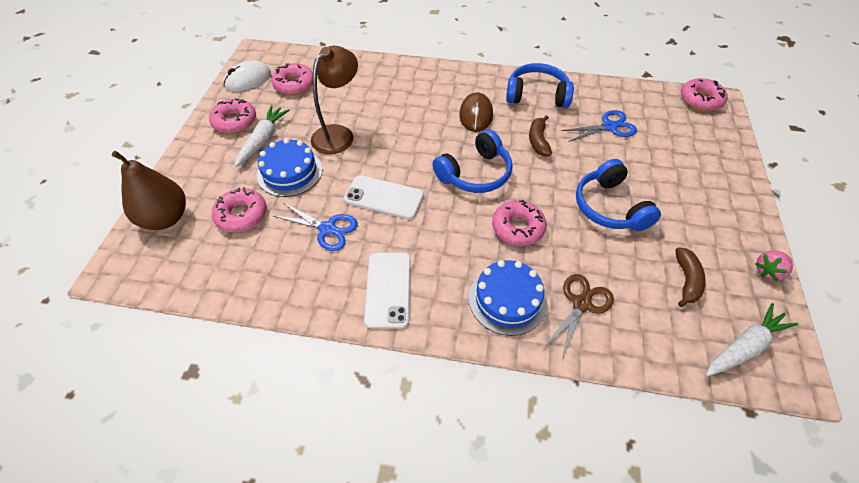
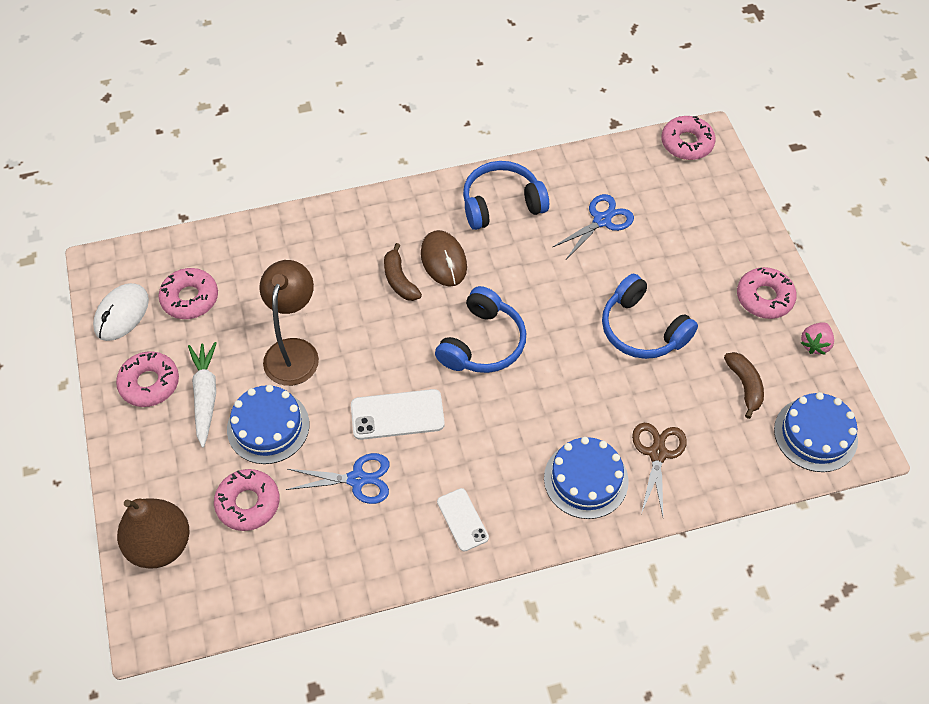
camera: 25 degrees left, 5 degrees up
(388, 289) = (462, 520): white phone -> white phone, size x0.65
(518, 227) = (559, 393): pink donut -> pink donut (764, 298)
(538, 141) = (532, 271): brown banana -> brown banana (399, 280)
(744, 347) = (815, 434): white carrot -> blue cake

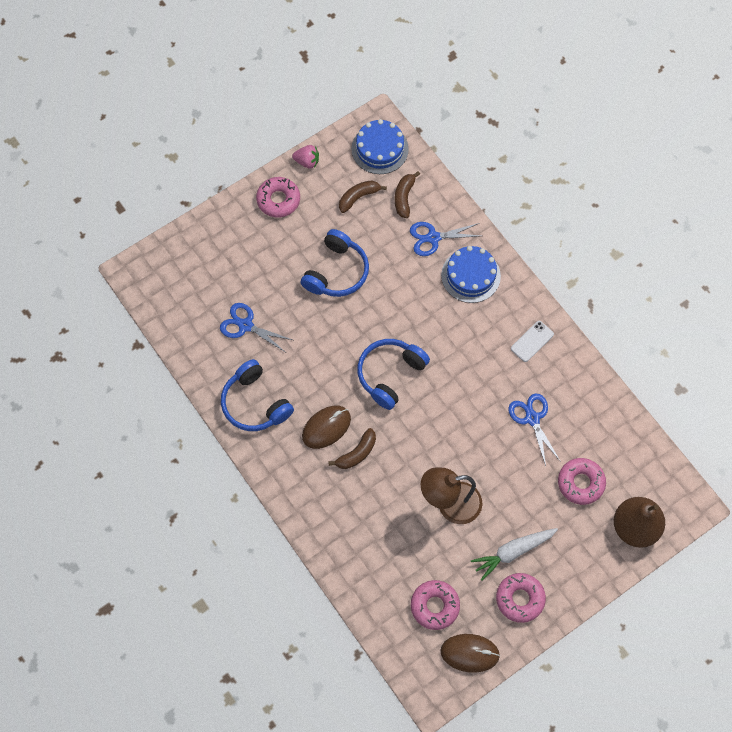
camera: 110 degrees left, 10 degrees up
(121, 314) = (469, 653): white mouse -> brown mouse
(268, 426) = (518, 495): blue cake -> none
(397, 415) = (472, 411): white phone -> none
(482, 343) = (390, 374): blue headphones -> blue headphones turned 60 degrees counterclockwise
(657, 453) = (433, 238): brown scissors -> blue scissors
(687, 143) = (143, 285): pink donut -> none
(730, 439) = (404, 197): none -> brown banana

